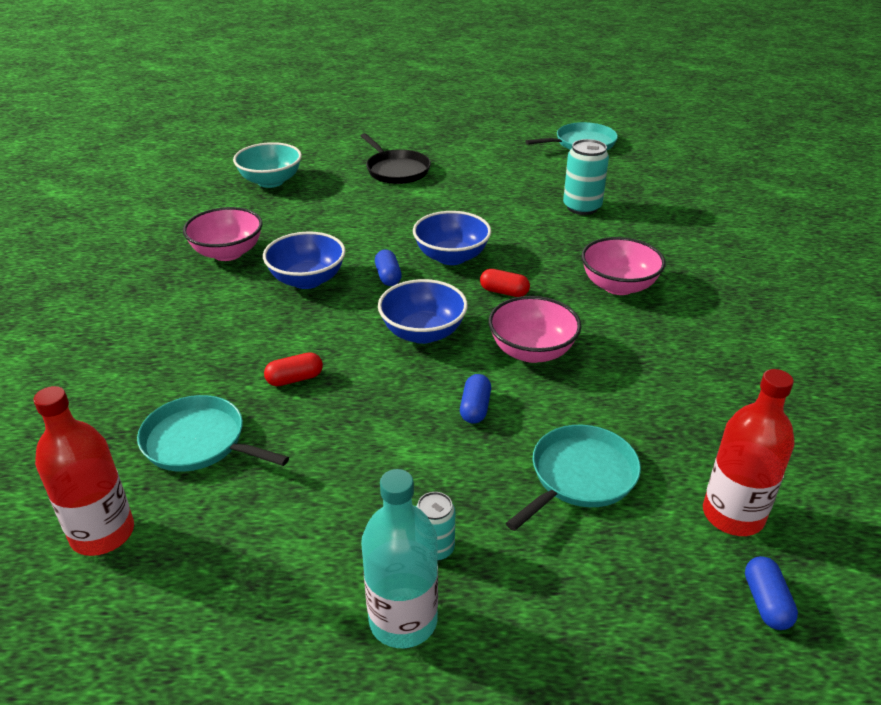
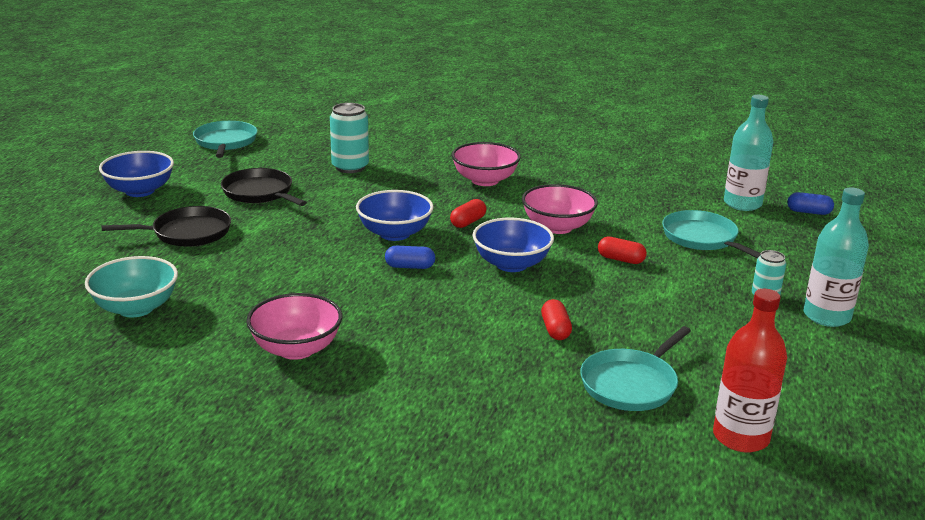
camera: 75 degrees left, 10 degrees down
(307, 280) = (388, 307): blue bowl -> blue bowl (140, 191)
(475, 408) = (621, 259): blue capsule -> red capsule
(490, 180) = (260, 193): none -> black pan
(733, 515) = (742, 204): red bottle -> turquoise bottle

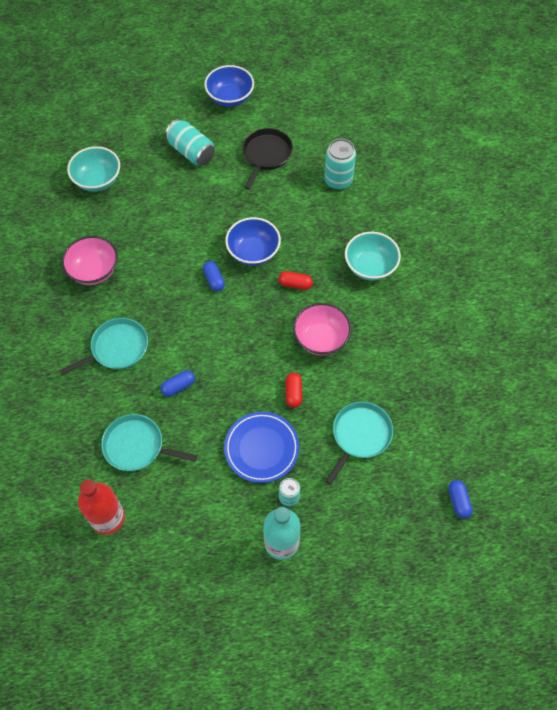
camera: 65 degrees right, 35 degrees up
(187, 233) = (191, 152): black pan -> turquoise can
(225, 142) = (330, 95): turquoise pan -> turquoise pan (117, 348)
(485, 180) = (370, 266): pink bowl -> turquoise bowl
(511, 264) = (249, 332): blue bowl -> none
(555, 330) = (178, 386): red capsule -> blue capsule
(687, 297) = (261, 448): none -> blue plate
(742, 204) = (443, 449): turquoise bottle -> none

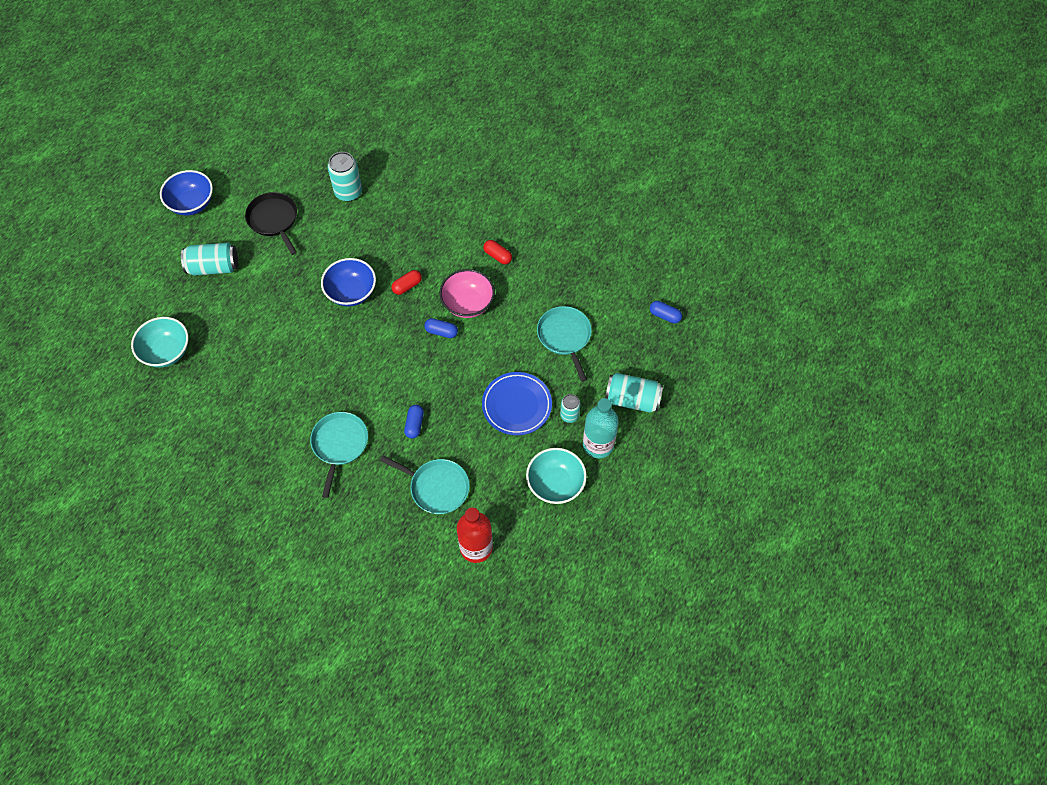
camera: 50 degrees left, 0 degrees up
(94, 271) = (251, 413): pink bowl -> none
(137, 446) = (436, 487): turquoise pan -> turquoise pan turned 120 degrees counterclockwise
(214, 280) = (348, 336): blue capsule -> blue capsule (441, 332)
(293, 393) = (493, 353): red capsule -> red capsule (497, 256)
(350, 538) = (632, 400): none -> turquoise can
(370, 266) = (441, 229): turquoise bowl -> turquoise bowl (555, 484)

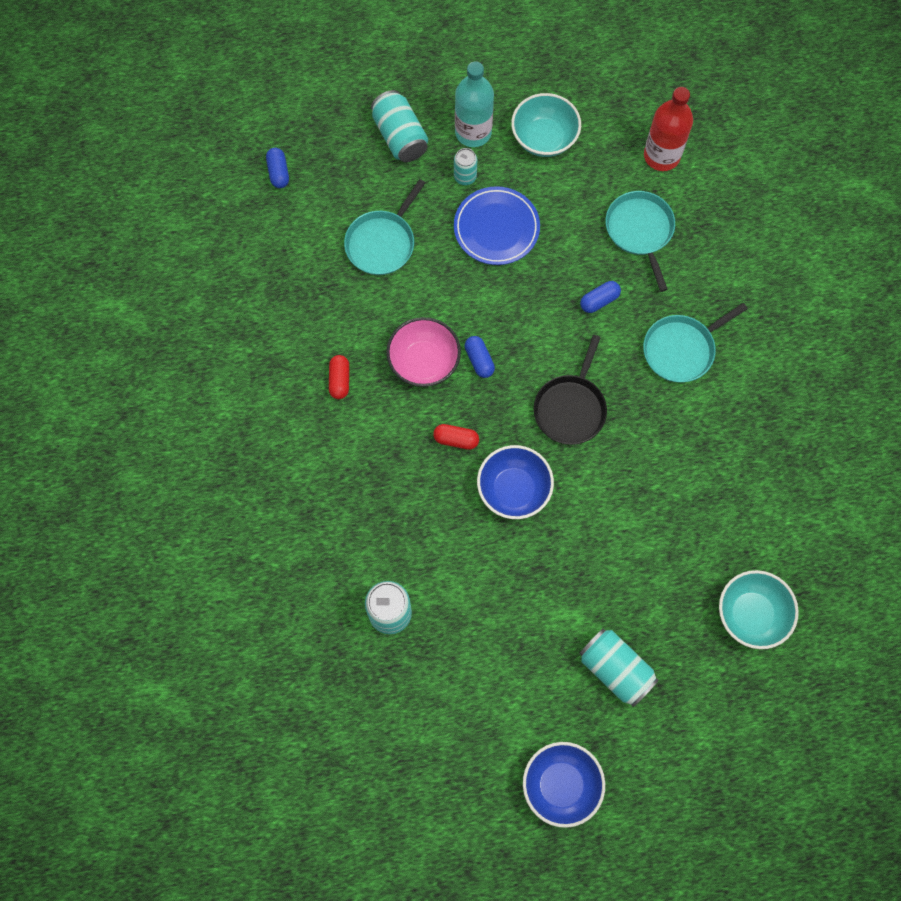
camera: 130 degrees left, 10 degrees up
(274, 220) = (499, 663): black pan -> black pan (571, 408)

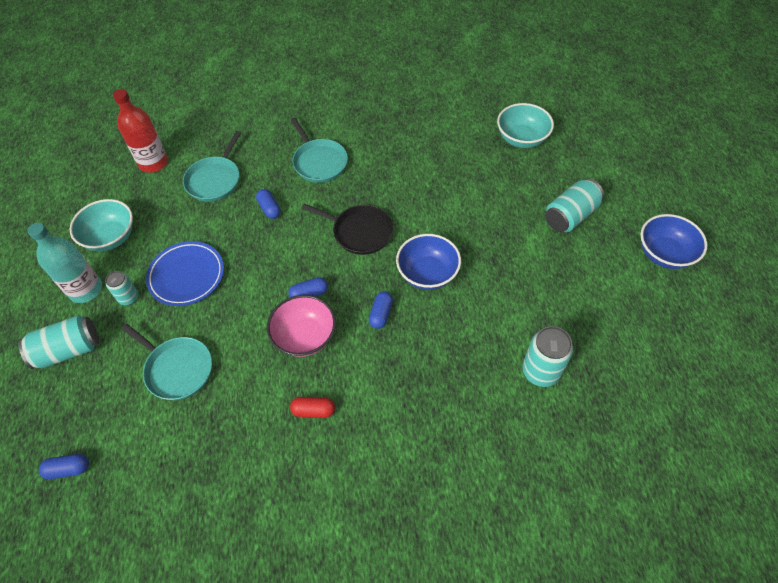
camera: 85 degrees left, 15 degrees down
(456, 439) = (381, 314): red capsule -> blue capsule
(640, 231) = (215, 180): turquoise pan -> turquoise pan turned 60 degrees counterclockwise

